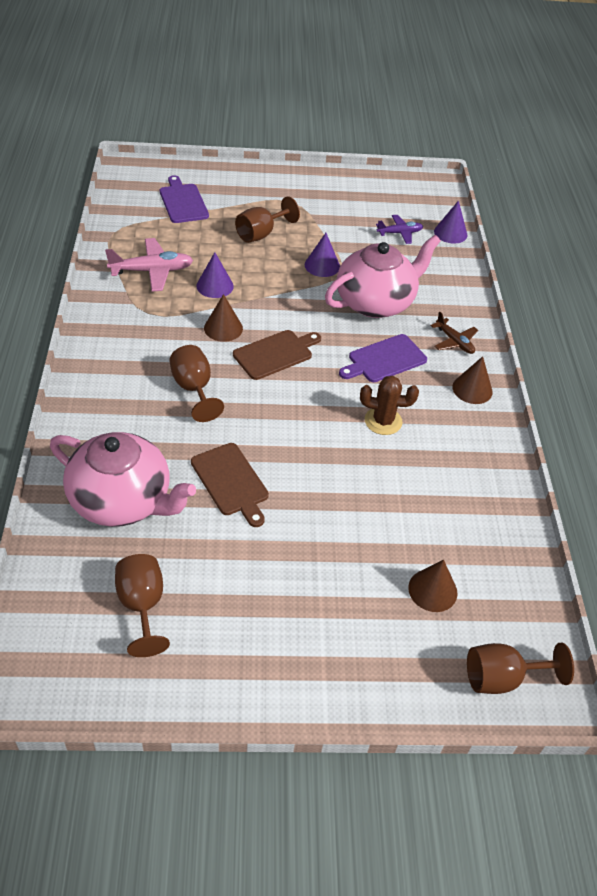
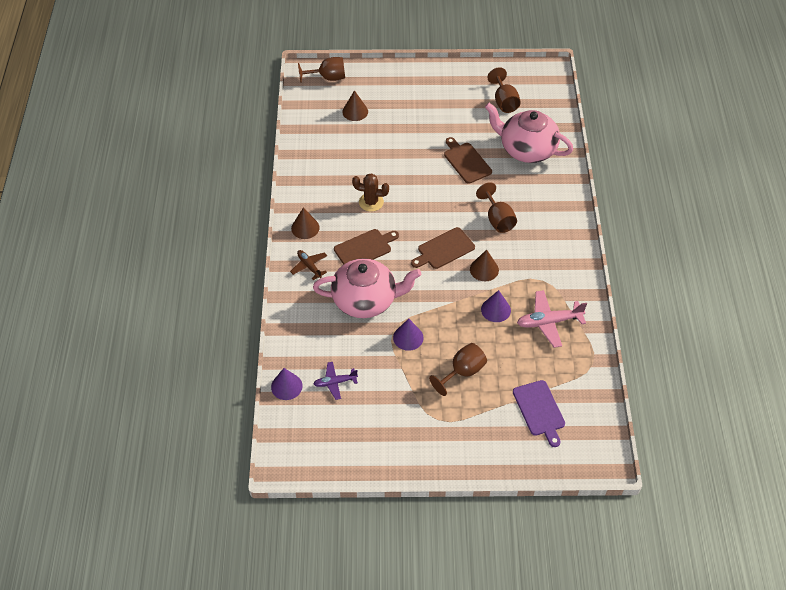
camera: 175 degrees left, 5 degrees up
(376, 302) = (365, 300): pink teapot -> pink teapot turned 150 degrees counterclockwise
(384, 359) = (364, 248): purple cutting board -> brown cutting board

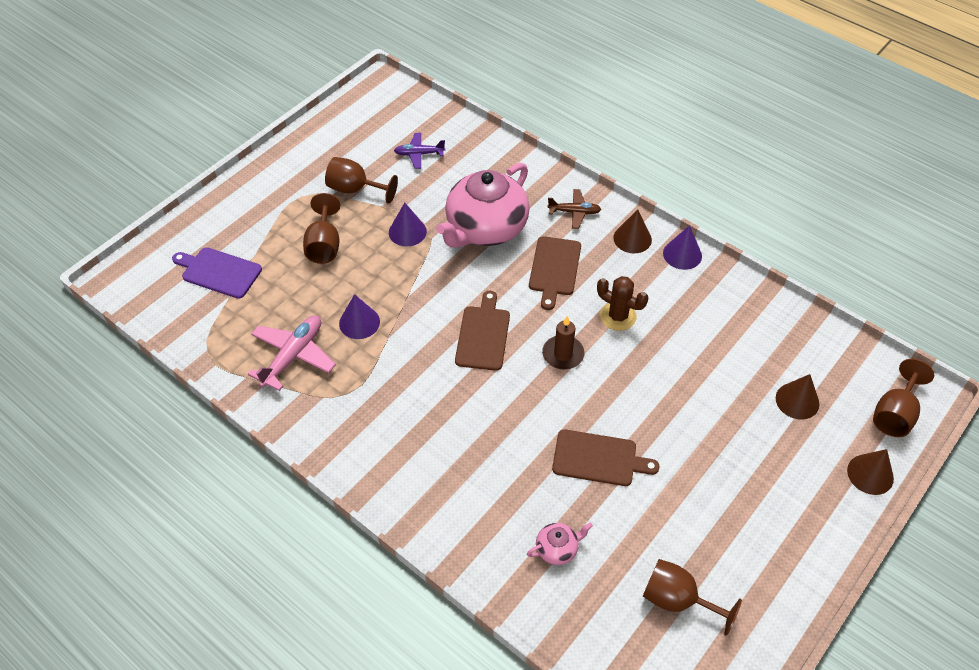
camera: 130 degrees right, 0 degrees up
(286, 386) = (451, 123): purple cone -> purple cone (682, 254)
(335, 382) = (419, 154): purple plane -> purple plane turned 120 degrees counterclockwise
(371, 202) = (618, 316): brown cactus -> brown cactus turned 75 degrees clockwise
(420, 209) = (563, 354): none -> brown candle
(484, 269) = (419, 351): brown cone -> brown cone (870, 474)
(498, 219) = (473, 418): brown goblet -> brown goblet (355, 189)
(527, 149) = (557, 549): pink teapot -> pink teapot, size x0.41

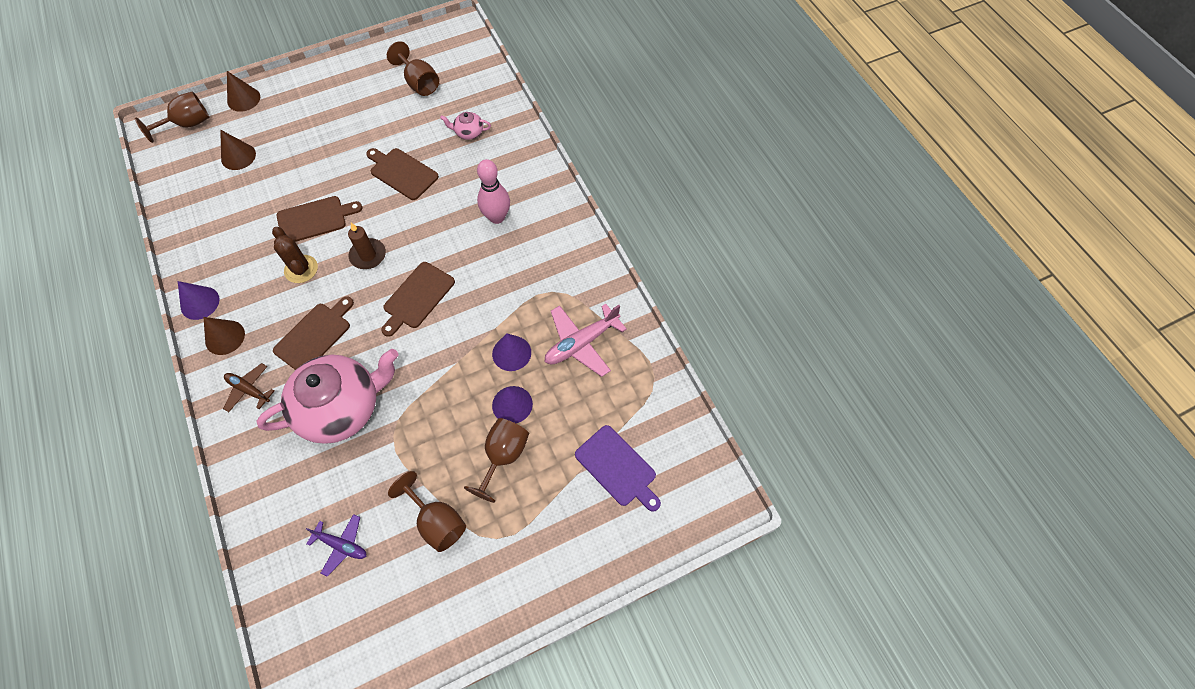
camera: 155 degrees left, 10 degrees up
(407, 232) = (416, 437): purple cone -> purple cone (512, 404)
(452, 450) = (497, 217): none -> pink bowling pin
(648, 367) = (315, 219): none -> brown cutting board

